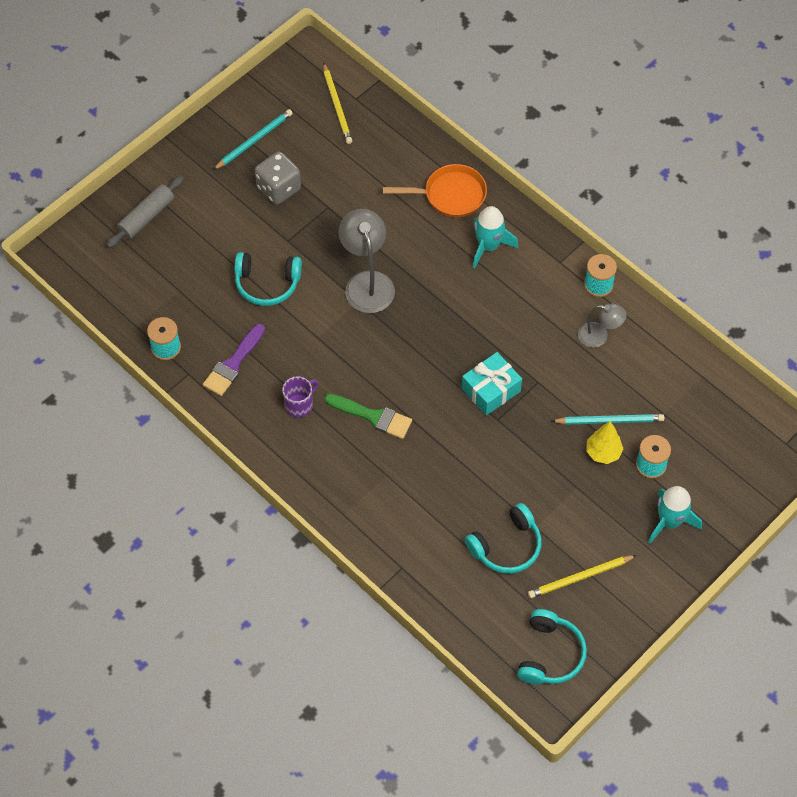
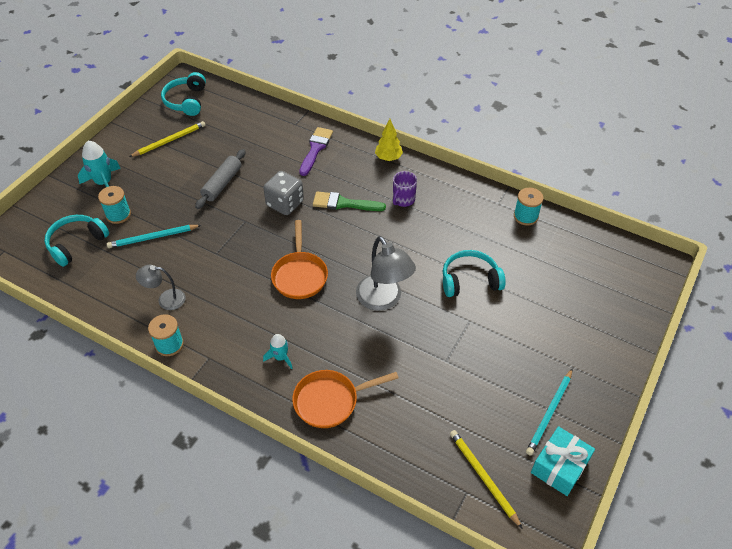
camera: 165 degrees right, 10 degrees down
(146, 217) = (605, 313): grey rolling pin -> grey rolling pin (222, 184)
(233, 364) = (467, 216): purple brush -> purple brush (315, 149)
(278, 188) = (501, 368): grey dice -> grey dice (285, 203)
(449, 332) = (299, 275): none -> orange pan
(488, 246) = (280, 357): turquoise rocket -> turquoise rocket, size x0.61
(491, 390) = (254, 240): turquoise gift -> turquoise gift (559, 466)
(506, 546) = (224, 147): turquoise headphones -> turquoise headphones (76, 243)
(603, 452) = (157, 215): yellow tree -> yellow tree (388, 158)

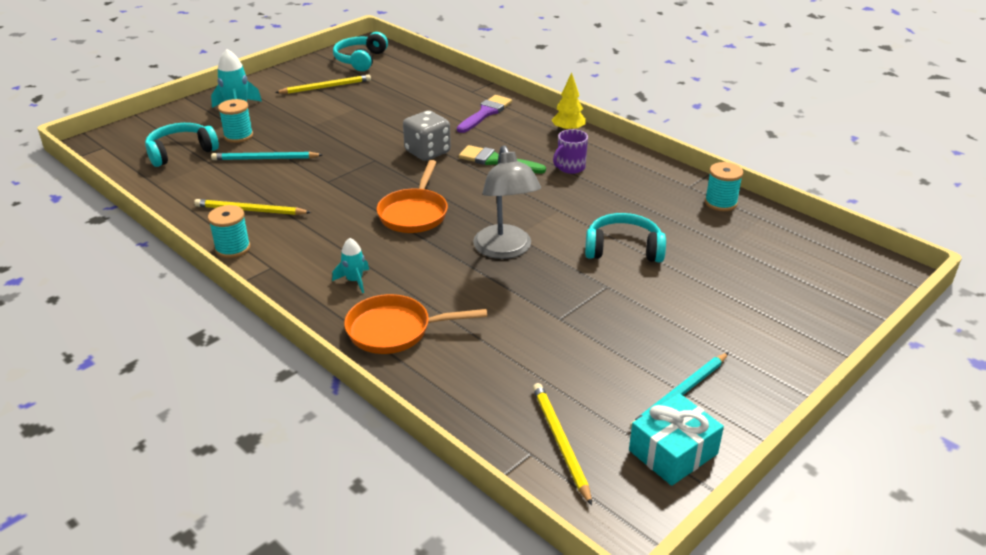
camera: 15 degrees right, 15 degrees down
(165, 299) = (250, 210): grey lamp -> yellow pencil
(222, 184) = (364, 127): grey rolling pin -> none

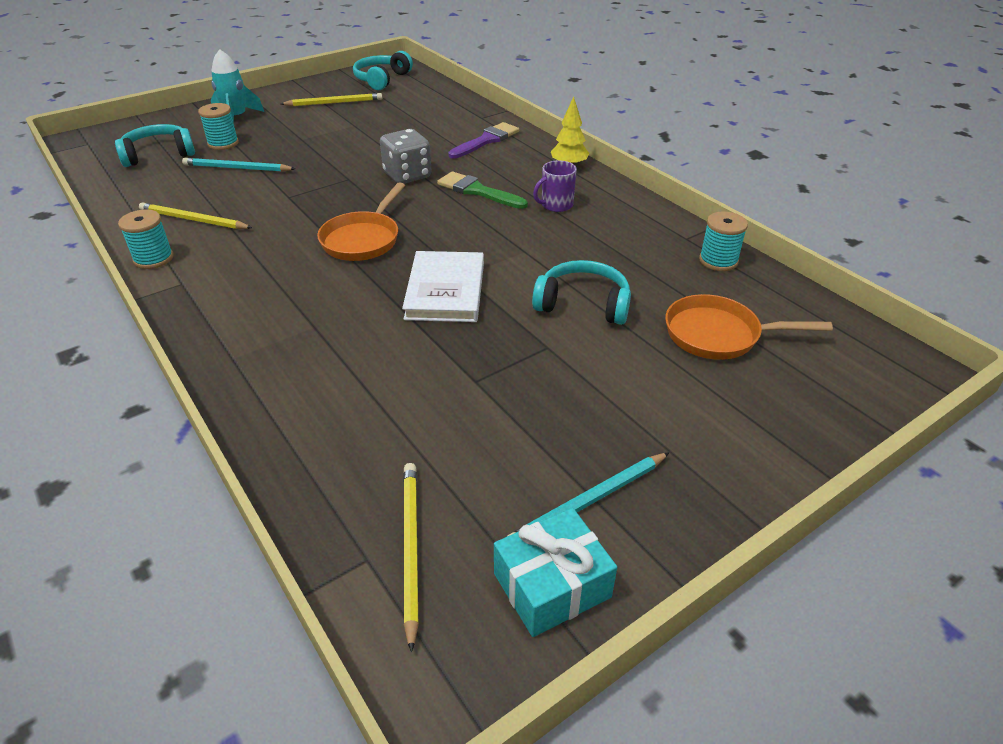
camera: 10 degrees right, 5 degrees up
(354, 281) = (262, 308): turquoise rocket -> none
(395, 330) = (278, 372): orange pan -> orange pan (718, 335)
(505, 250) = (445, 291): grey lamp -> white book

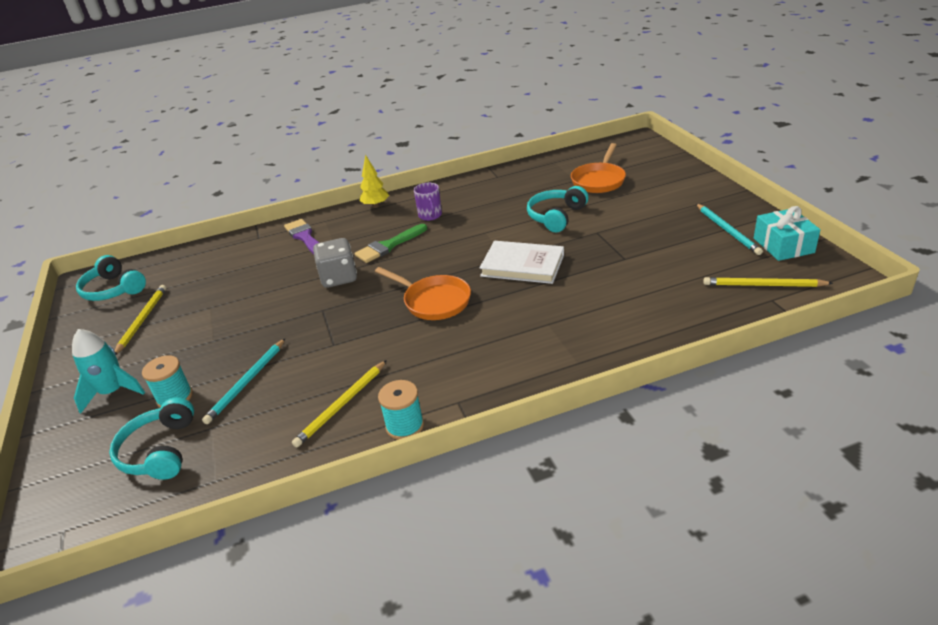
camera: 70 degrees left, 5 degrees down
(718, 261) = (526, 170): turquoise spool -> none

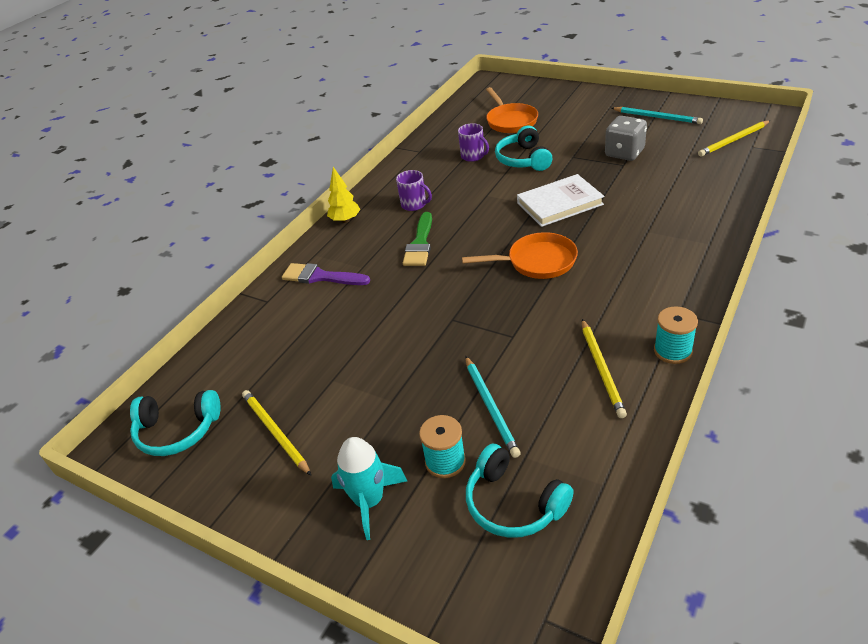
camera: 40 degrees left, 5 degrees up
(339, 278) = (420, 289): grey dice -> grey dice (624, 153)
(525, 197) = (473, 156): none -> purple mug
(783, 245) = (705, 112): turquoise gift -> none

